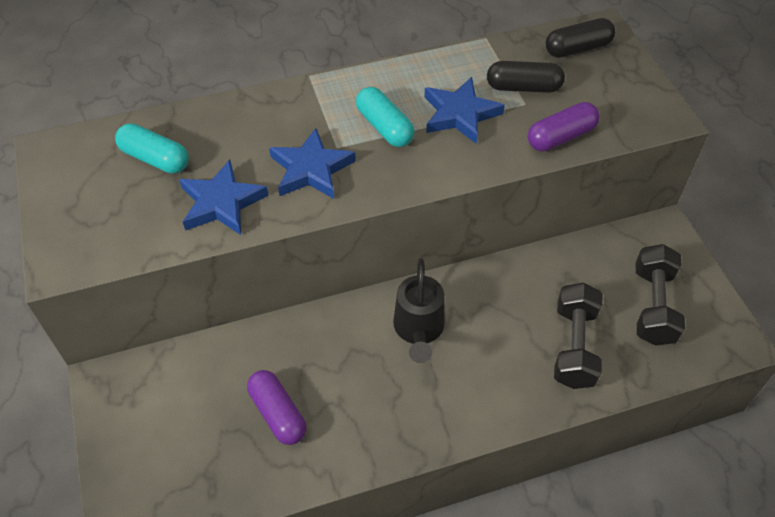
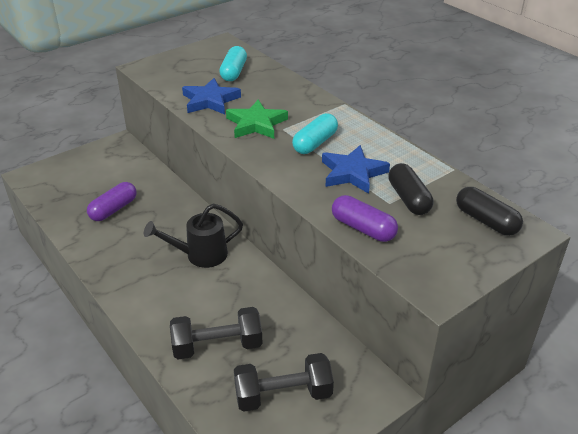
camera: 70 degrees right, 15 degrees down
(311, 169) = (256, 124): blue star -> green star

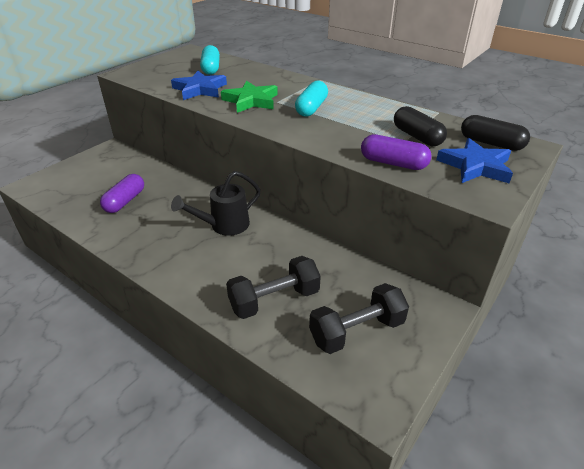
camera: 15 degrees left, 0 degrees up
(352, 173) = (357, 125): blue star -> blue star (475, 166)

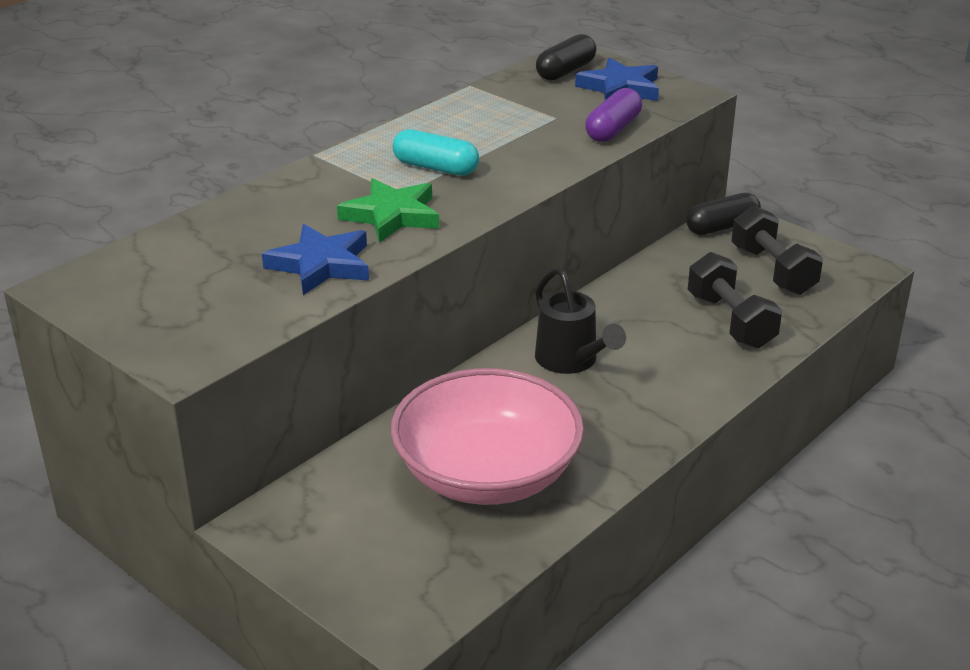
camera: 85 degrees left, 5 degrees down
(125, 201) = (487, 474): purple capsule -> pink bowl
(211, 68) = (206, 256): turquoise capsule -> none
(417, 136) = (543, 108): black capsule -> black capsule (722, 227)

